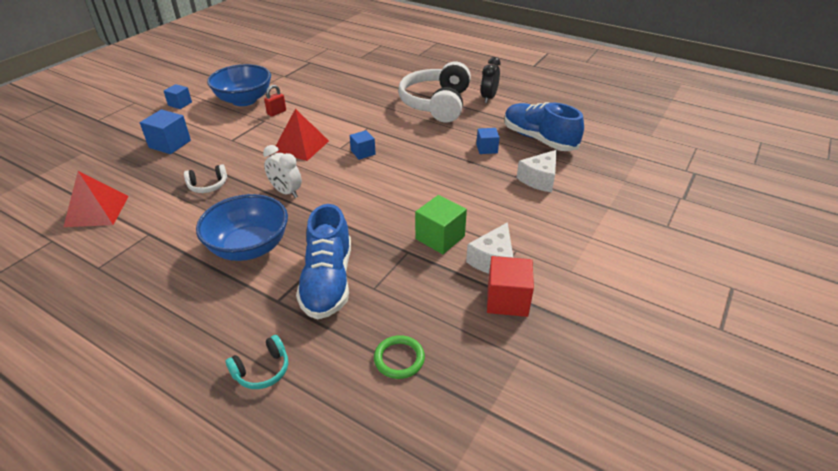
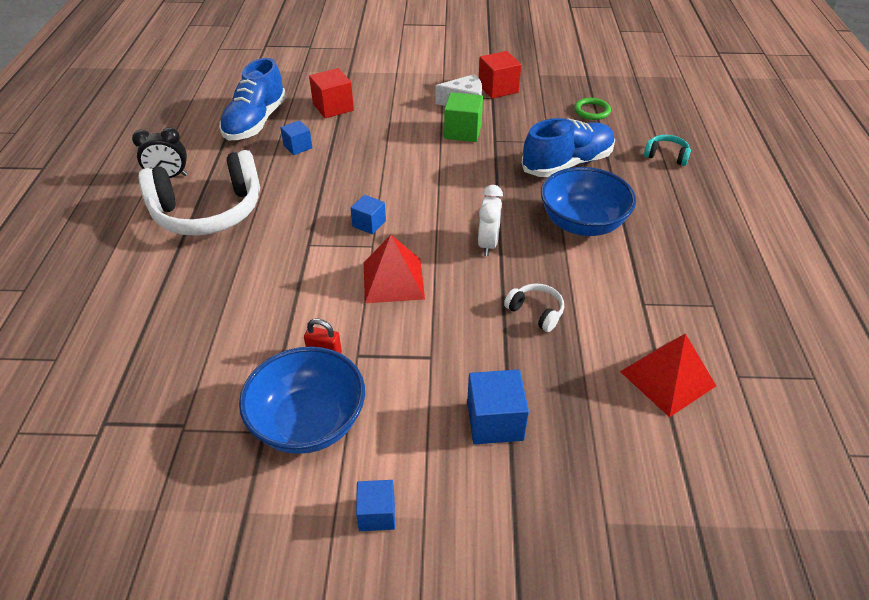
camera: 120 degrees left, 5 degrees up
(539, 179) = (333, 107): white cheese -> red cube

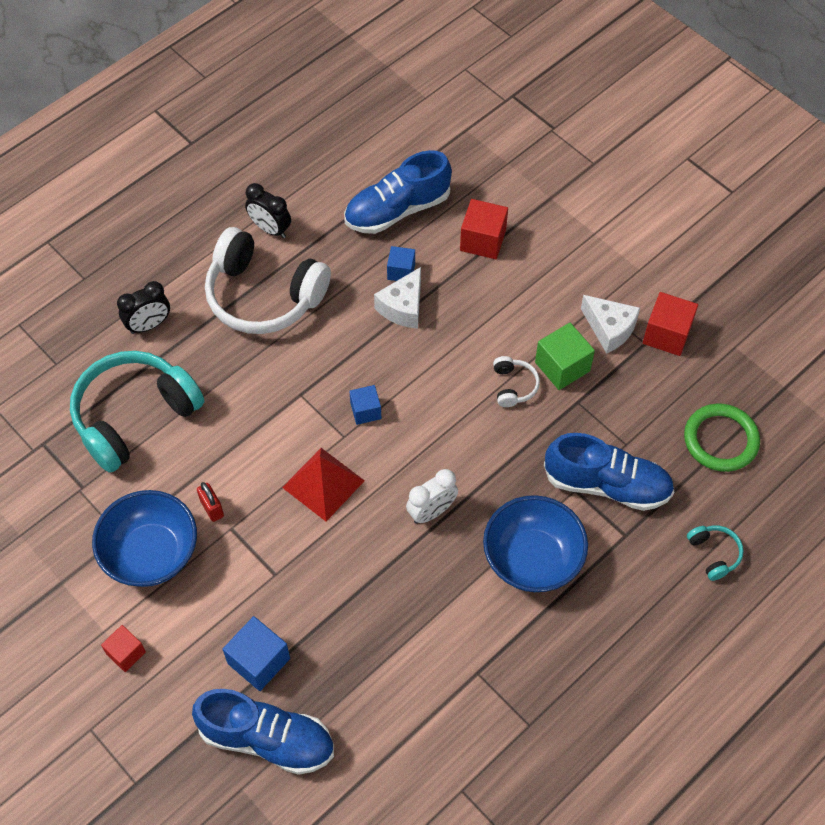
camera: 45 degrees right, 15 degrees up
(125, 282) = (149, 325): none -> black clock
(179, 344) = (134, 416): none -> turquoise headphones
(323, 161) = (403, 307): none -> white cheese
(377, 514) = (126, 653): blue cube -> red cube
(536, 312) = (389, 605): white headphones -> white headphones (513, 386)
(574, 468) = (267, 739): none -> blue shoe
(592, 111) = (720, 440): green ring -> green ring, size x1.59
(667, 378) = (410, 743): red pyramid -> none

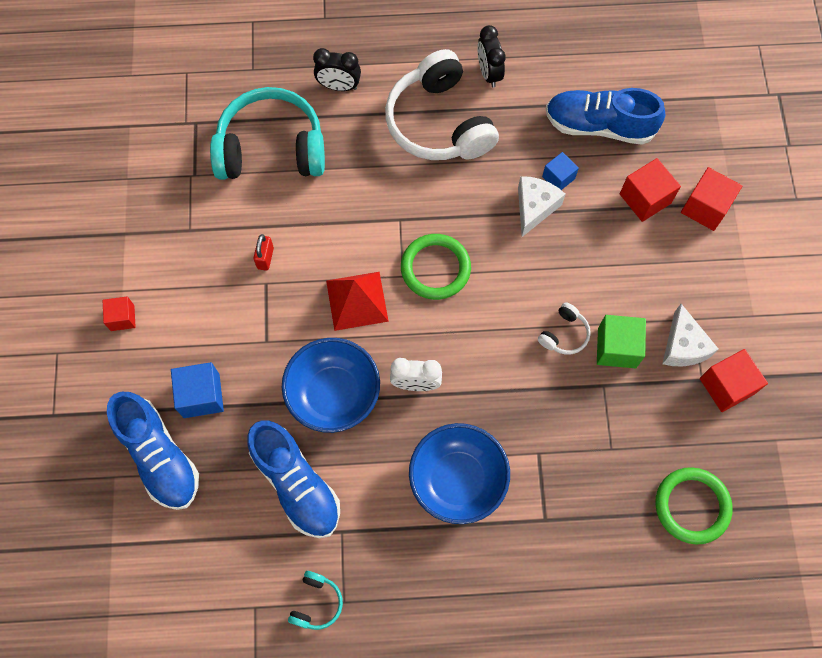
camera: 40 degrees right, 10 degrees up
(151, 553) = (198, 259): blue bowl -> blue bowl (333, 394)
(365, 411) = (435, 268): blue cube -> green ring
(403, 307) = (534, 208): white cheese -> white cheese turned 135 degrees clockwise
(534, 215) = (705, 207): none -> red cube
(607, 484) = (566, 469): blue shoe -> blue shoe (296, 484)
(714, 554) = (601, 592): turquoise headphones -> turquoise headphones (316, 603)

